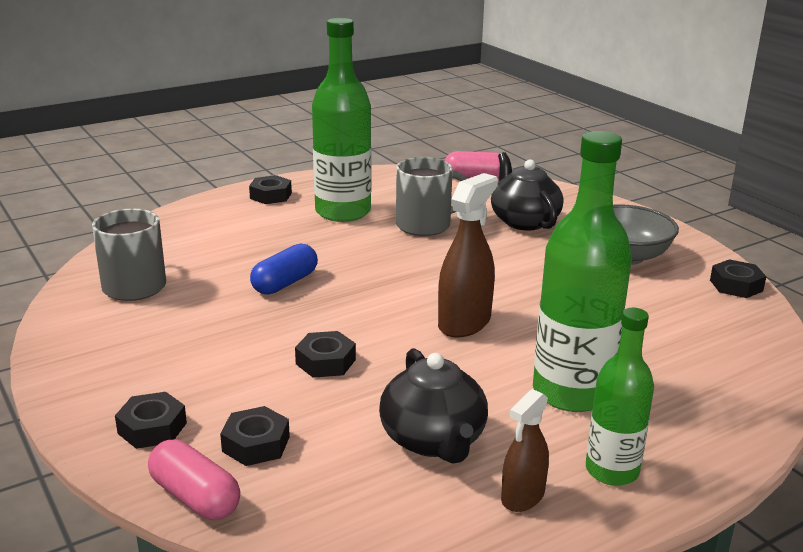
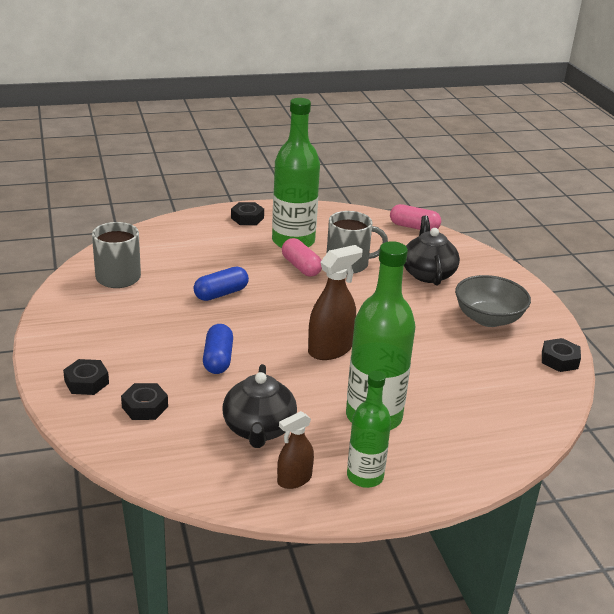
camera: 15 degrees right, 5 degrees up
(195, 497) = (92, 433): pink capsule -> pink capsule (301, 267)
(325, 362) = (218, 359): black nut -> blue capsule

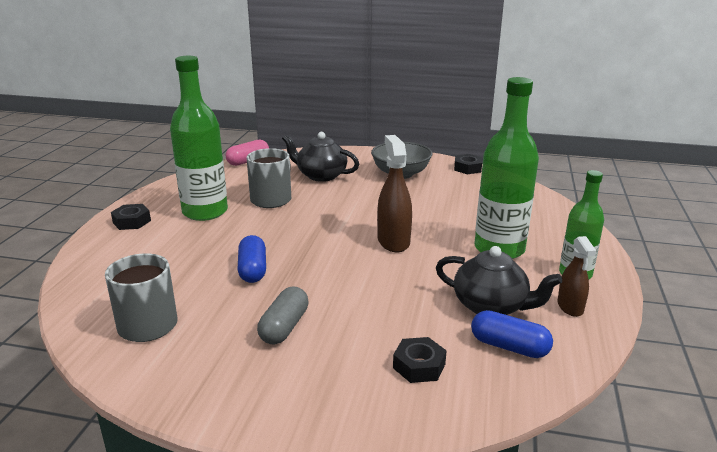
camera: 60 degrees left, 5 degrees down
(86, 382) = (345, 399): black nut -> none
(153, 332) = (284, 327): none -> grey capsule
(218, 359) = (365, 300): blue capsule -> blue capsule (509, 347)
(301, 267) = (252, 220): pink capsule -> none

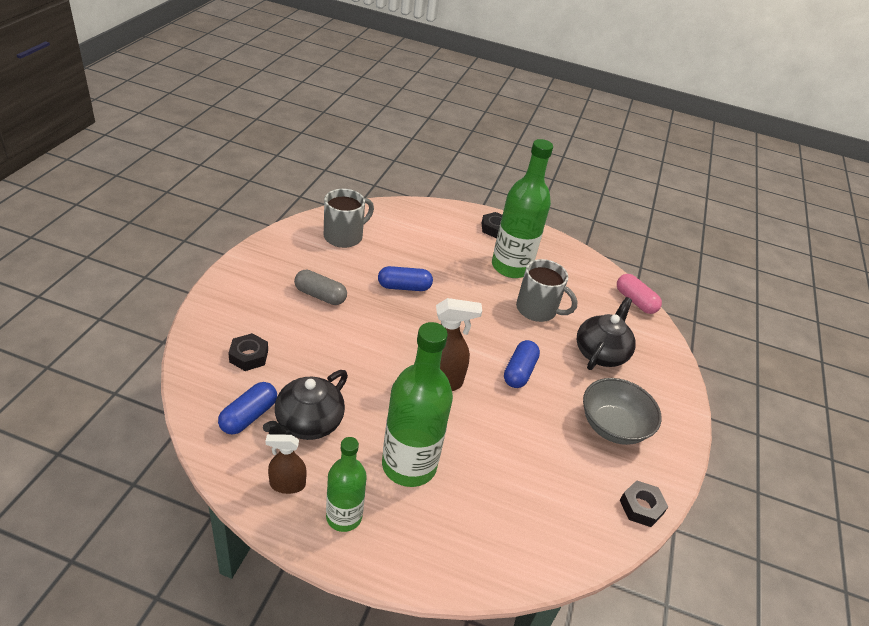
camera: 90 degrees right, 15 degrees up
(360, 206) = (519, 372): none -> blue capsule

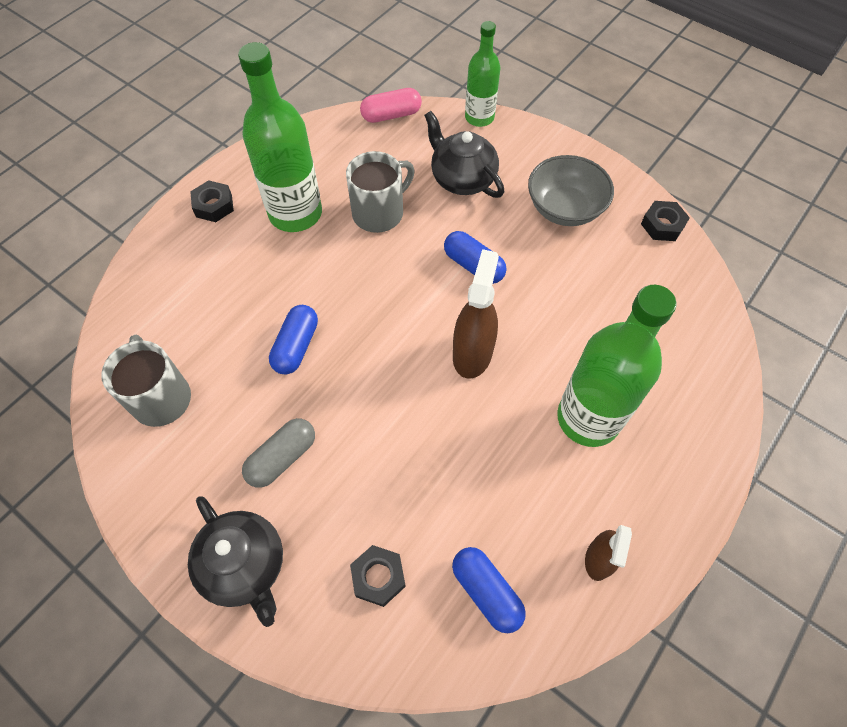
camera: 65 degrees left, 20 degrees up
(308, 423) = (510, 518): black teapot -> black teapot (245, 566)
(344, 517) = (648, 504): green bottle -> green bottle (479, 117)

